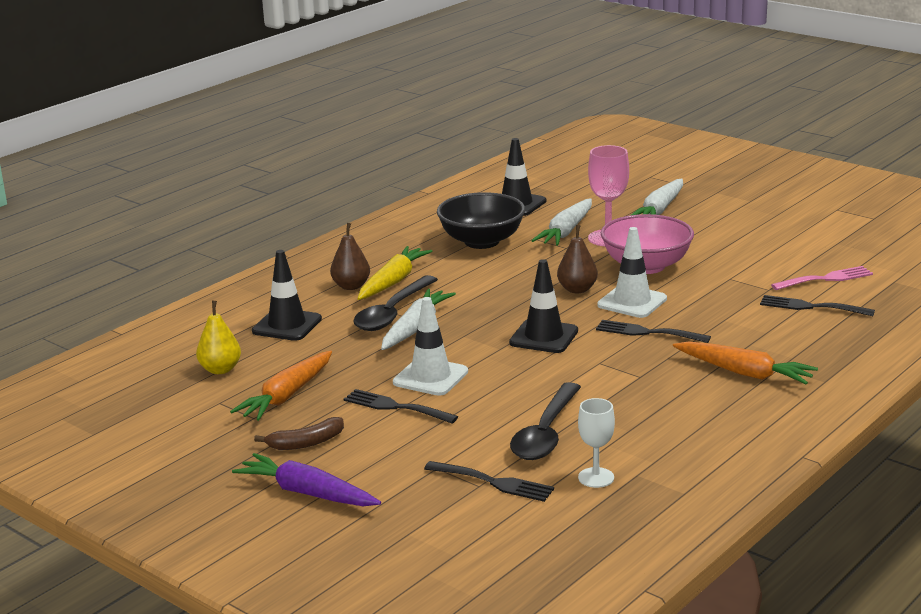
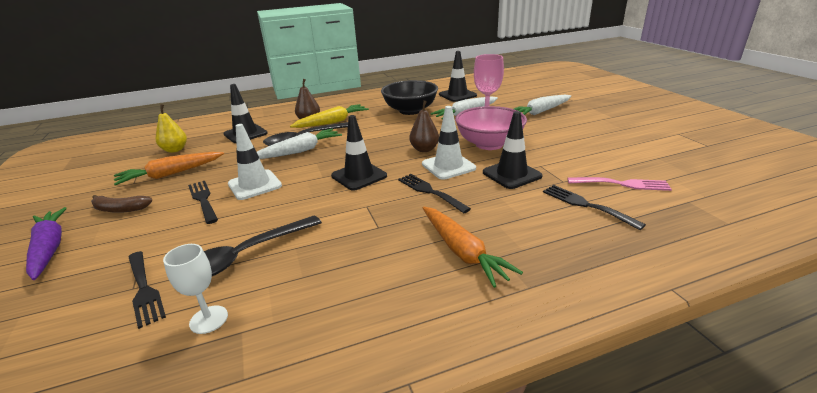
camera: 30 degrees right, 5 degrees up
(711, 294) = (511, 174): none -> black traffic cone

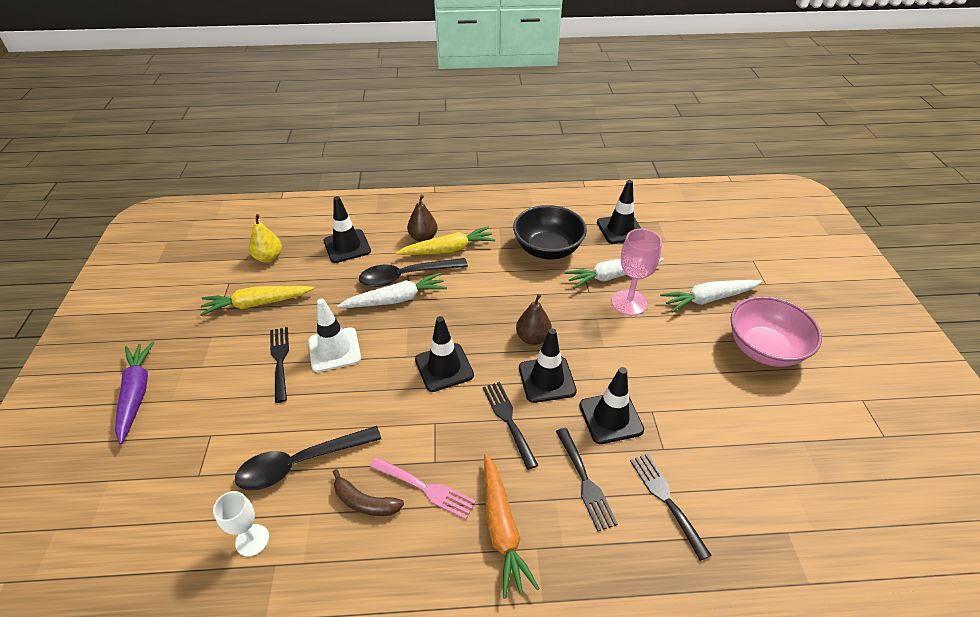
camera: 15 degrees right, 15 degrees up
(120, 209) = (202, 351): brown banana -> brown banana (365, 502)
(144, 289) = (207, 481): black fork -> black fork (585, 481)
(171, 174) = (257, 304): orange carrot -> yellow carrot
(448, 166) = (547, 379): white traffic cone -> black traffic cone
(489, 144) = (612, 350): pink bowl -> pink bowl (764, 349)
(622, 184) = (729, 476): pink fork -> pink fork (426, 488)

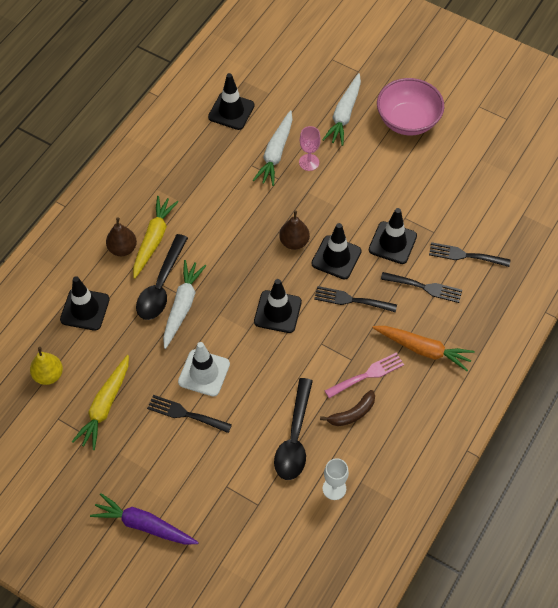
camera: 55 degrees left, 15 degrees up
(547, 249) = (212, 173): black bowl -> none
(629, 302) = (309, 162): pink goblet -> pink goblet, size x0.66

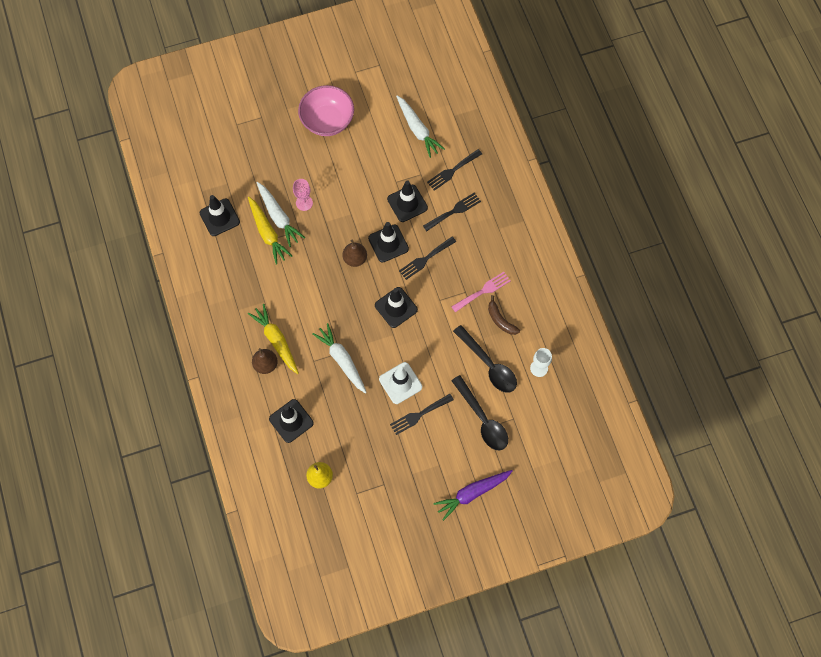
camera: 50 degrees left, 10 degrees up
(105, 406) = (372, 458): yellow carrot -> yellow carrot (267, 233)
(161, 286) = (315, 361): black spoon -> black spoon (482, 419)
(344, 114) = (287, 153): white carrot -> white carrot (417, 129)
(352, 413) = (500, 320): brown banana -> brown banana turned 135 degrees clockwise
(367, 375) = (483, 291): pink fork -> pink fork turned 45 degrees clockwise
(423, 349) = (493, 247): orange carrot -> none

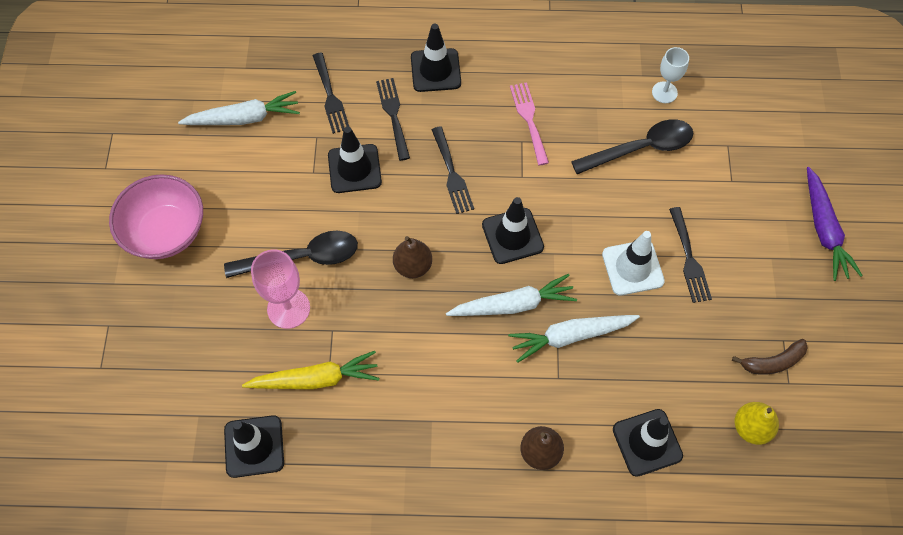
camera: 70 degrees left, 5 degrees down
(276, 340) = (505, 423): yellow carrot -> none
(278, 217) = (295, 353): white carrot -> white carrot (513, 305)
(304, 203) = (288, 308): pink goblet -> pink goblet, size x1.51
(388, 243) = (407, 213): black traffic cone -> black traffic cone (435, 70)
(482, 419) = (718, 182): black spoon -> black spoon (302, 257)
(500, 320) = (579, 113): brown banana -> brown banana (772, 362)

